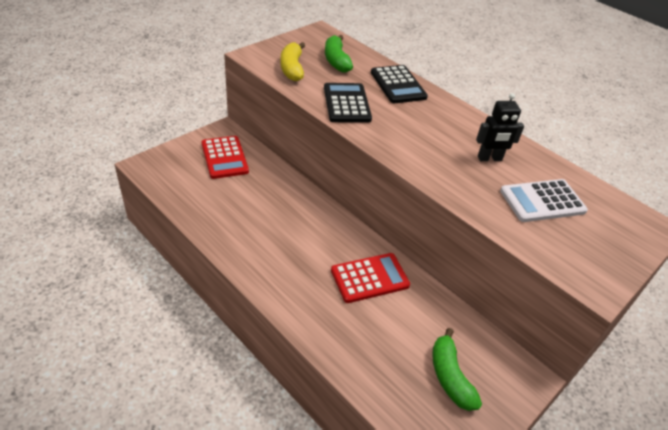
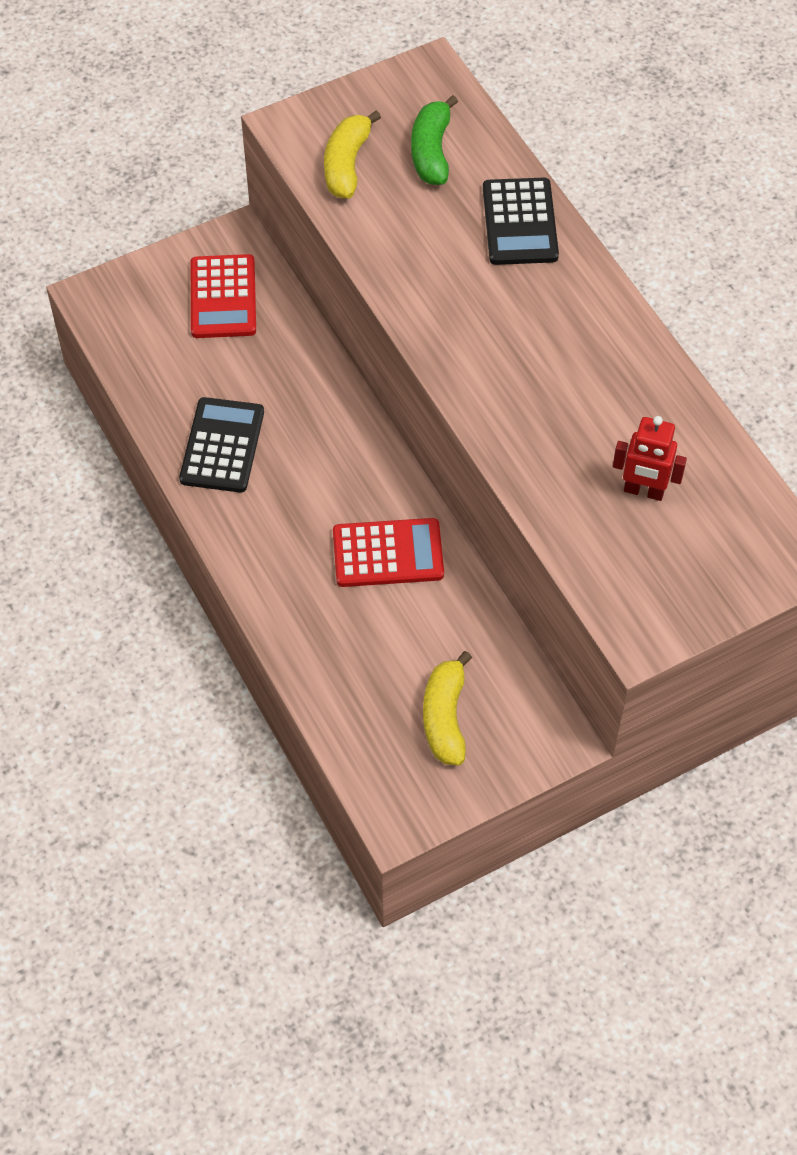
camera: 20 degrees right, 15 degrees up
(346, 103) = (413, 257): black calculator -> black calculator (222, 446)
(450, 377) = (445, 718): green banana -> yellow banana
(489, 159) = (602, 401): black robot -> none
(542, 201) = (643, 491): white calculator -> red robot

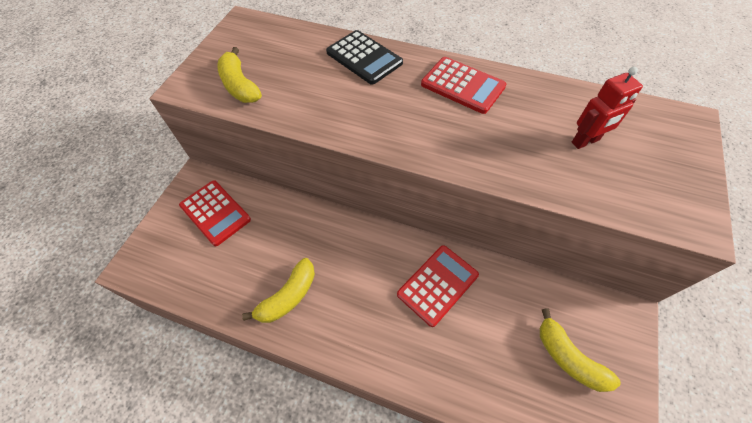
camera: 40 degrees left, 0 degrees up
(222, 446) = (288, 296): black calculator -> yellow banana
(431, 152) = (282, 53): green banana -> none
(591, 337) = (462, 85): none -> red calculator

